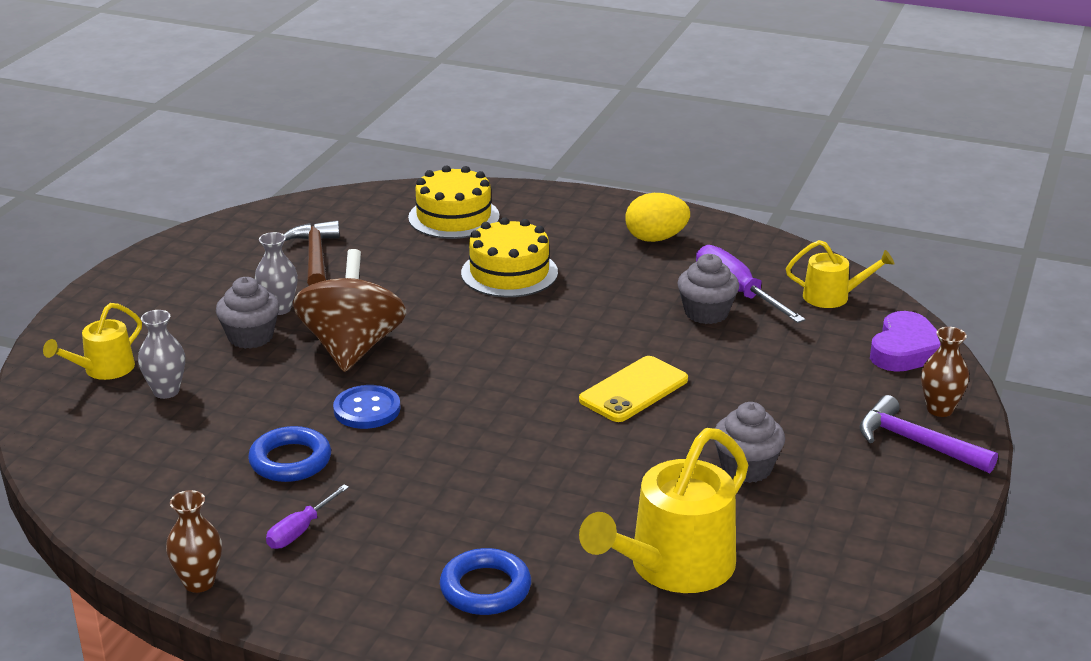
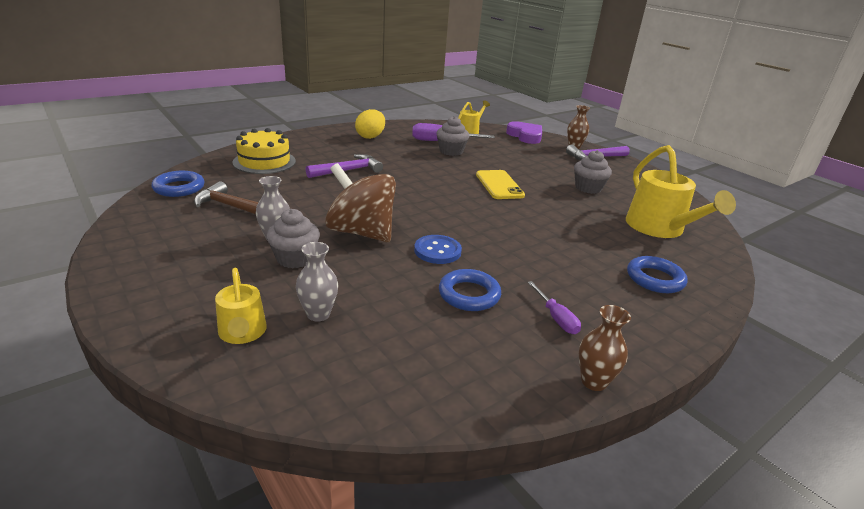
camera: 60 degrees left, 0 degrees up
(319, 211) = (179, 188): none -> blue ring
(509, 273) = (348, 170): yellow cake -> purple hammer

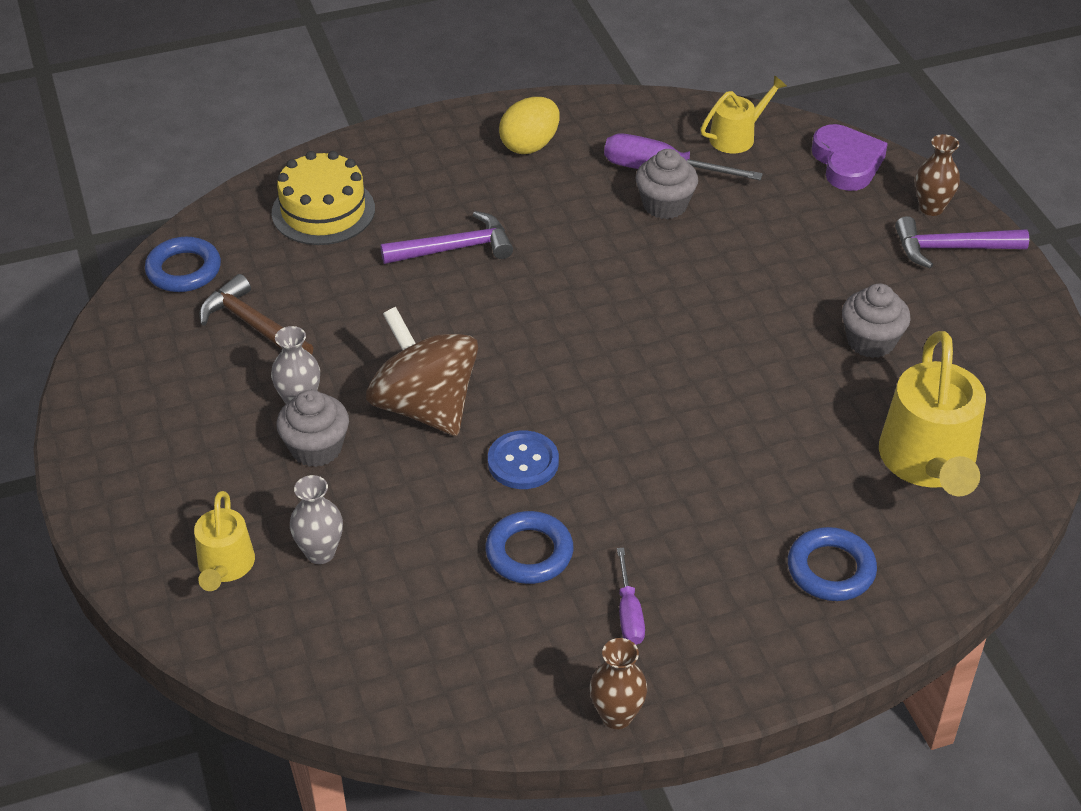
camera: 20 degrees right, 15 degrees up
(499, 185) = (705, 315): yellow phone -> none

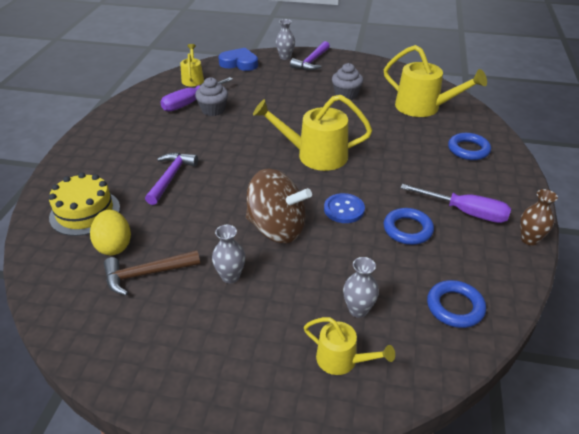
camera: 60 degrees left, 5 degrees down
(184, 270) = (62, 289): blue ring -> blue ring (455, 307)
(316, 448) = (273, 282): grey cupcake -> none
(425, 406) = (277, 228): brown spinning top -> brown spinning top turned 150 degrees counterclockwise
(530, 145) = (126, 129): yellow egg -> yellow egg (114, 246)
(629, 613) = (465, 212): purple screwdriver -> purple screwdriver, size x1.73
(639, 376) = (315, 155): none -> yellow watering can
(847, 163) = (239, 63): purple heart -> blue heart
(931, 208) = (285, 57): brown vase -> grey vase

